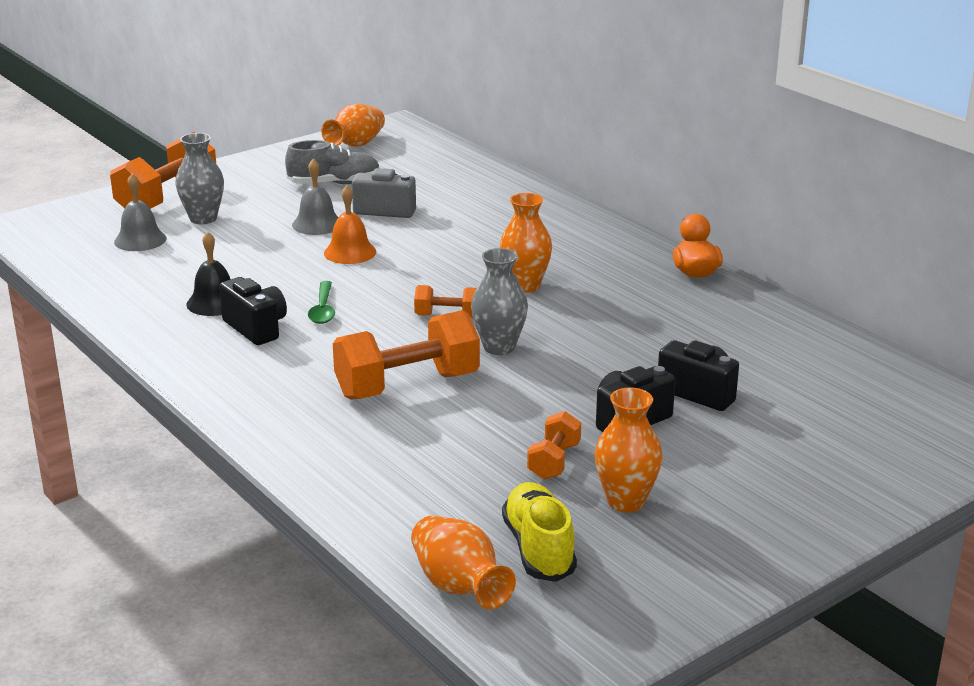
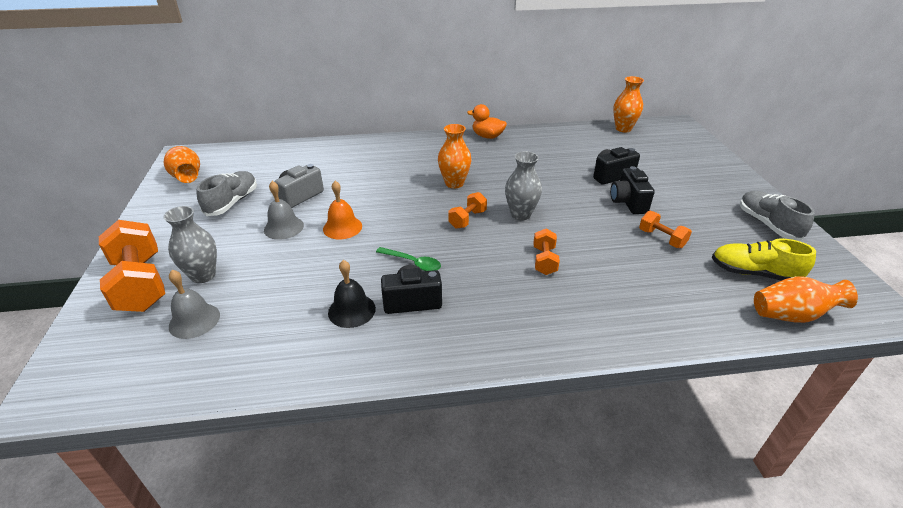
camera: 60 degrees left, 10 degrees up
(407, 386) = (544, 261): orange dumbbell -> orange dumbbell, size x0.51
(625, 501) = (712, 230): orange vase -> orange vase (623, 129)
(707, 553) = (767, 224): none -> grey shoe

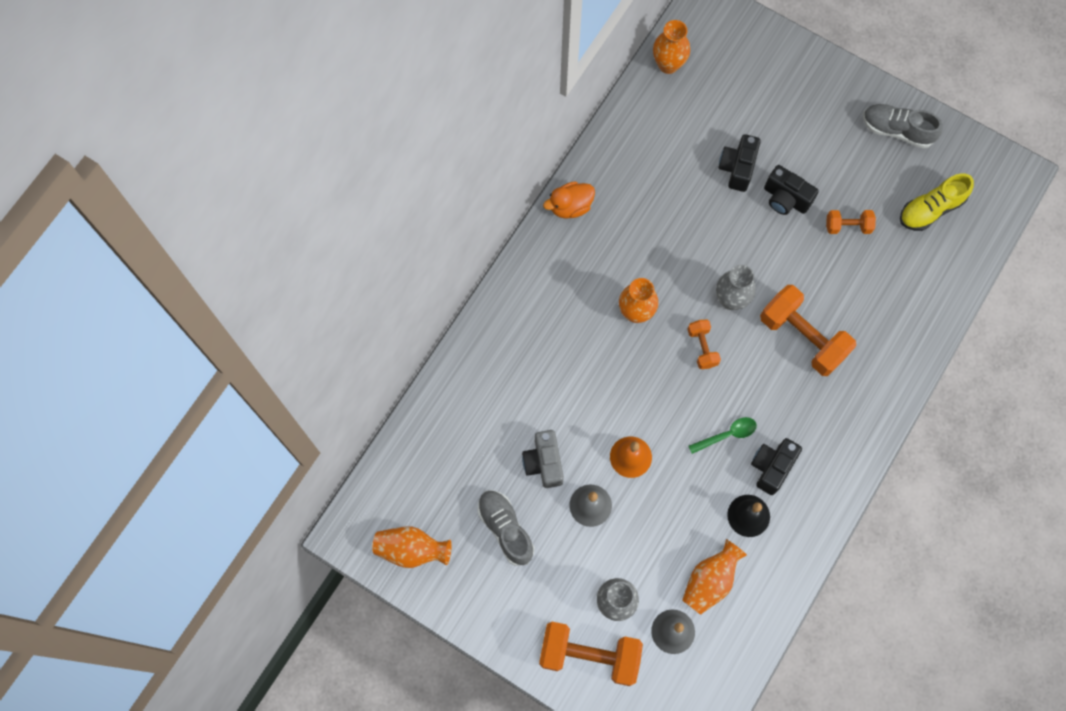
camera: 50 degrees left, 35 degrees up
(544, 261) = (802, 337): orange dumbbell -> orange dumbbell, size x1.96
(792, 315) = (979, 236): orange vase -> orange vase (710, 580)

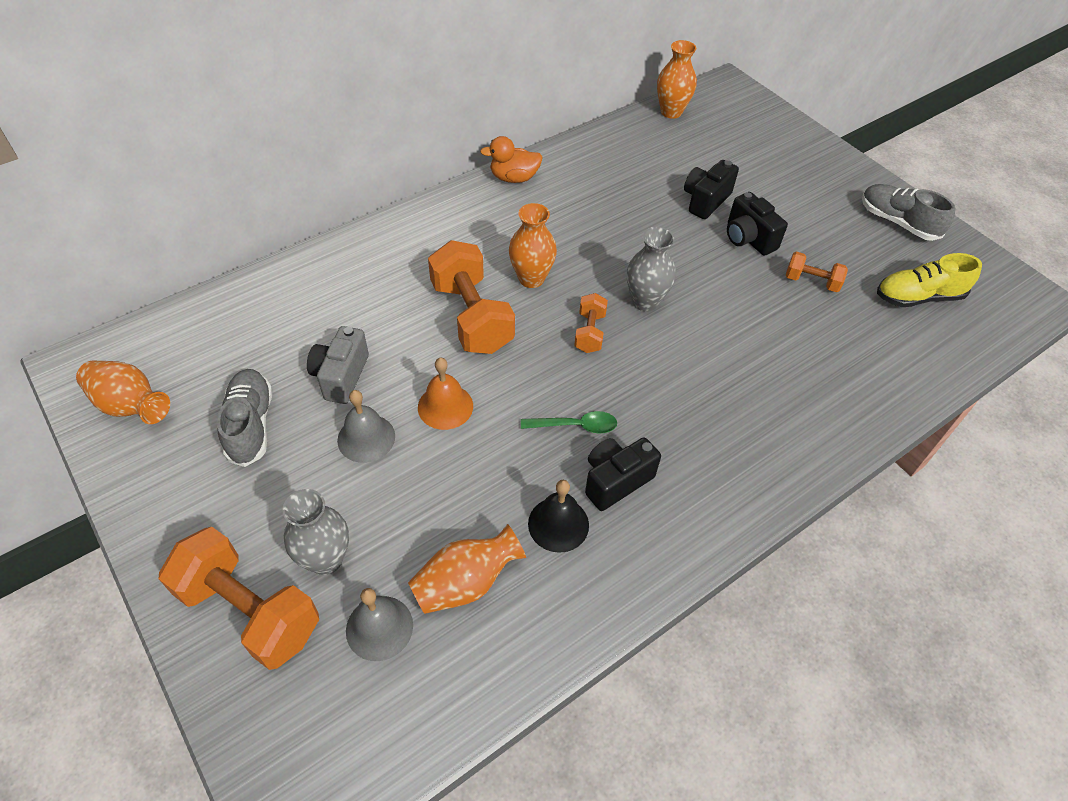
camera: 20 degrees right, 20 degrees down
(802, 337) = (715, 362): orange dumbbell -> orange dumbbell (471, 317)

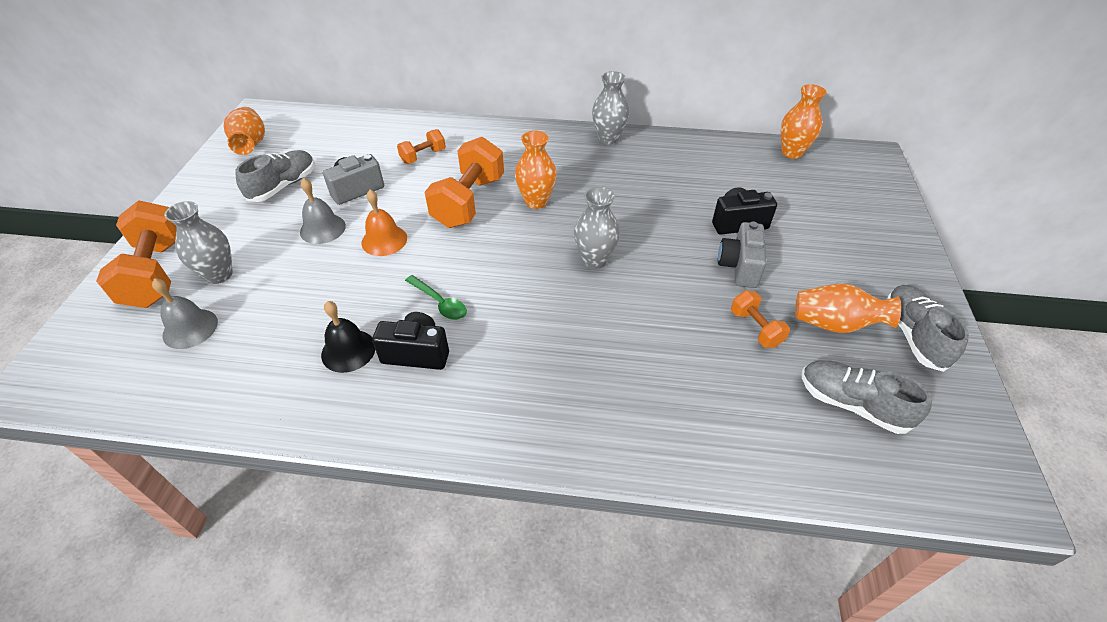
camera: 45 degrees right, 5 degrees down
(466, 583) = (258, 341): orange vase -> orange vase (834, 324)
(514, 178) = (608, 138): orange duck -> grey vase
(589, 332) = (528, 255): orange dumbbell -> orange dumbbell (423, 156)
(748, 238) = (739, 267): black camera -> grey camera
(918, 297) = (852, 404): yellow shoe -> grey shoe

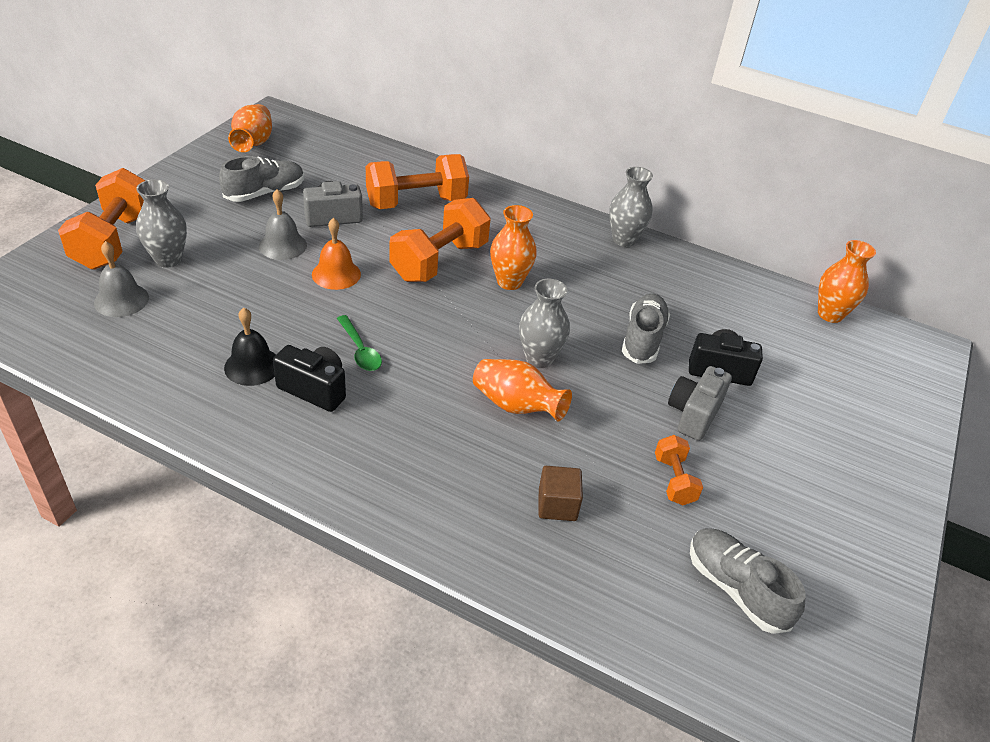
camera: 15 degrees right, 5 degrees down
(423, 156) = (416, 202): orange dumbbell -> orange dumbbell, size x1.96
(677, 384) = (557, 505): none -> brown cube
(834, 324) = (766, 505): orange vase -> orange vase (516, 406)
(913, 335) = (852, 547): grey shoe -> grey shoe (643, 339)

